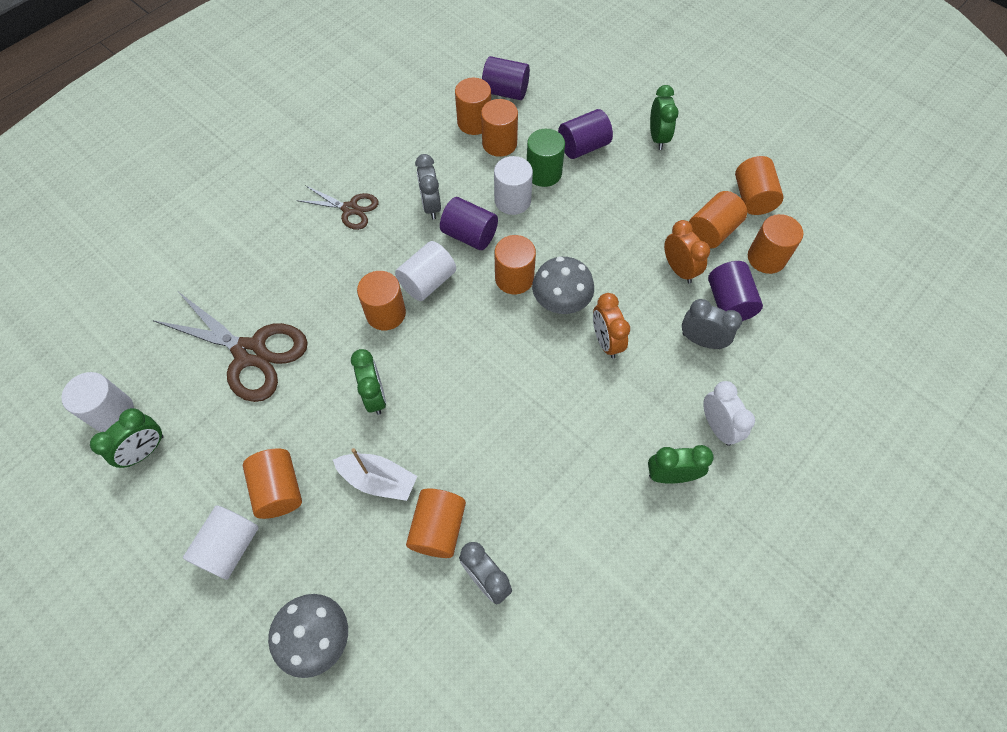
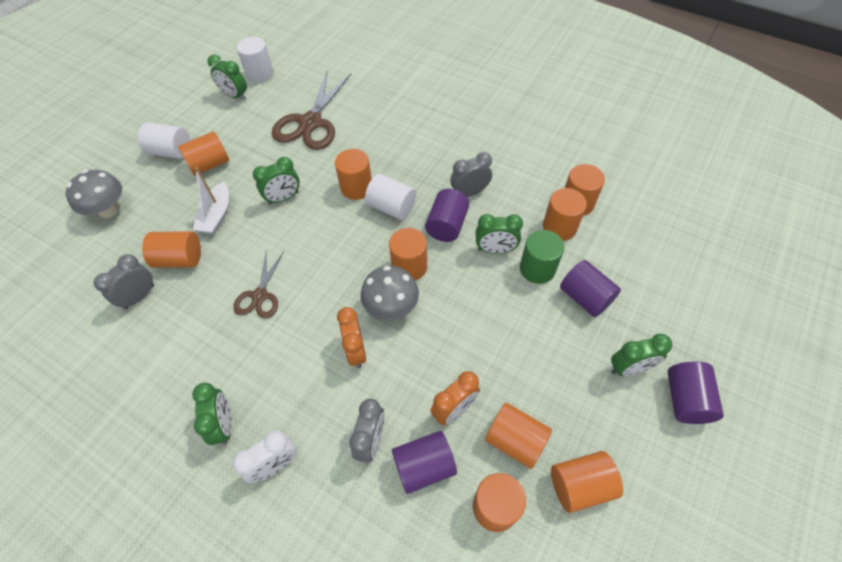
camera: 80 degrees right, 5 degrees down
(350, 209) = (449, 143): brown scissors -> brown scissors (260, 296)
(505, 92) = (628, 219): purple cylinder -> purple cylinder (685, 399)
(512, 200) = (495, 250): white cylinder -> green clock
(606, 342) = (356, 351): orange clock -> orange clock turned 75 degrees counterclockwise

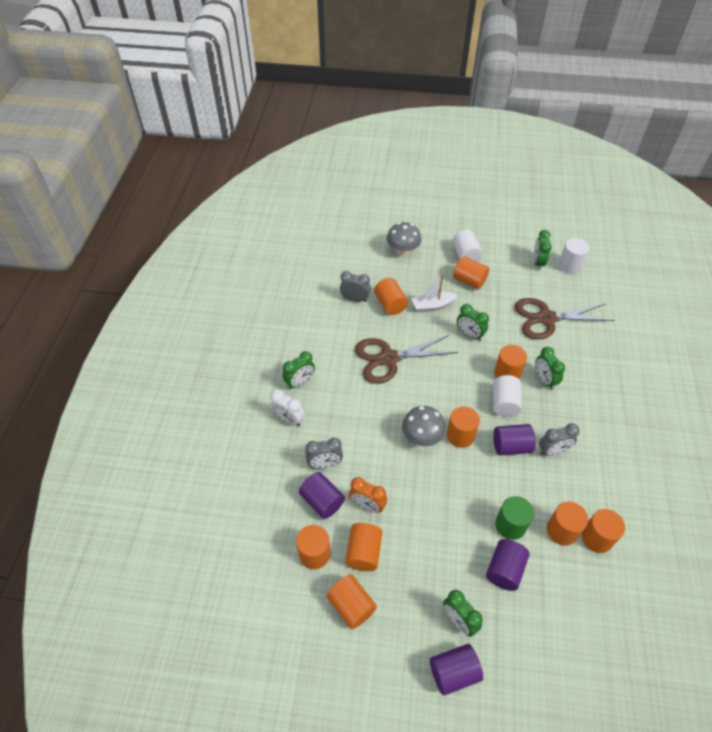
camera: 65 degrees right, 5 degrees down
(260, 296) = (388, 358): brown scissors -> brown scissors, size x1.77
(356, 351) = (379, 430): orange clock -> none
(469, 193) = (552, 451): grey clock -> grey clock turned 120 degrees clockwise
(495, 250) = (509, 488): green clock -> green clock (544, 380)

